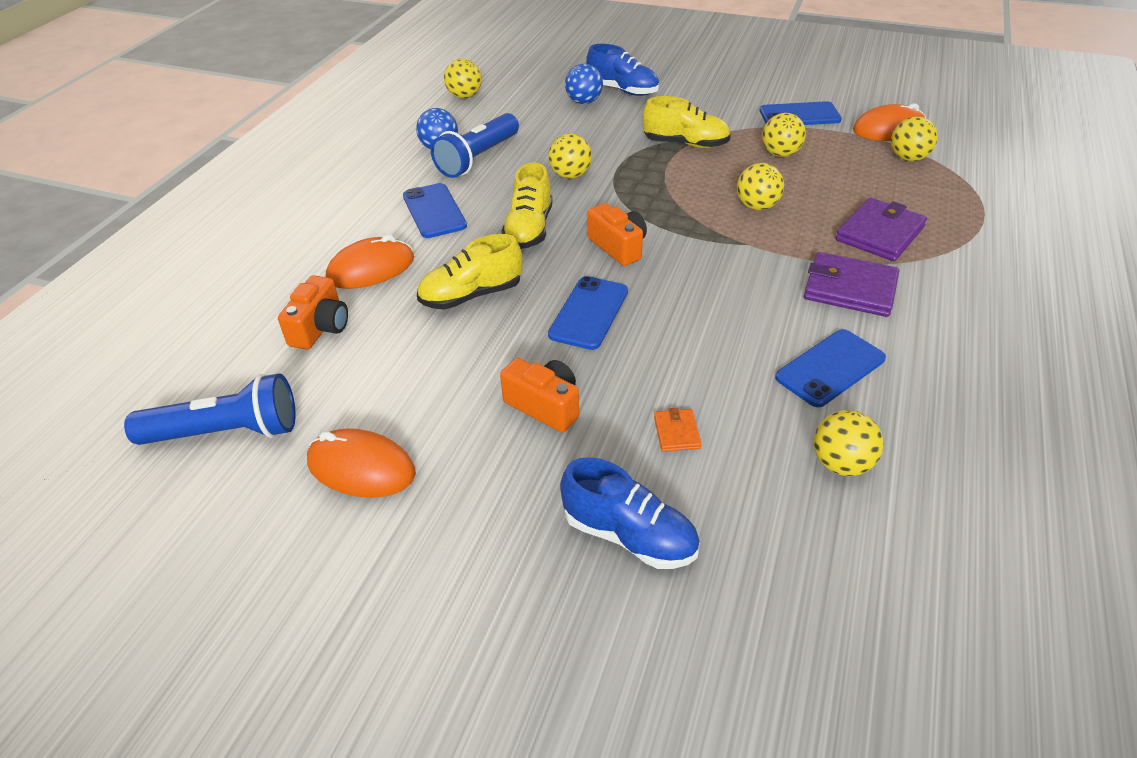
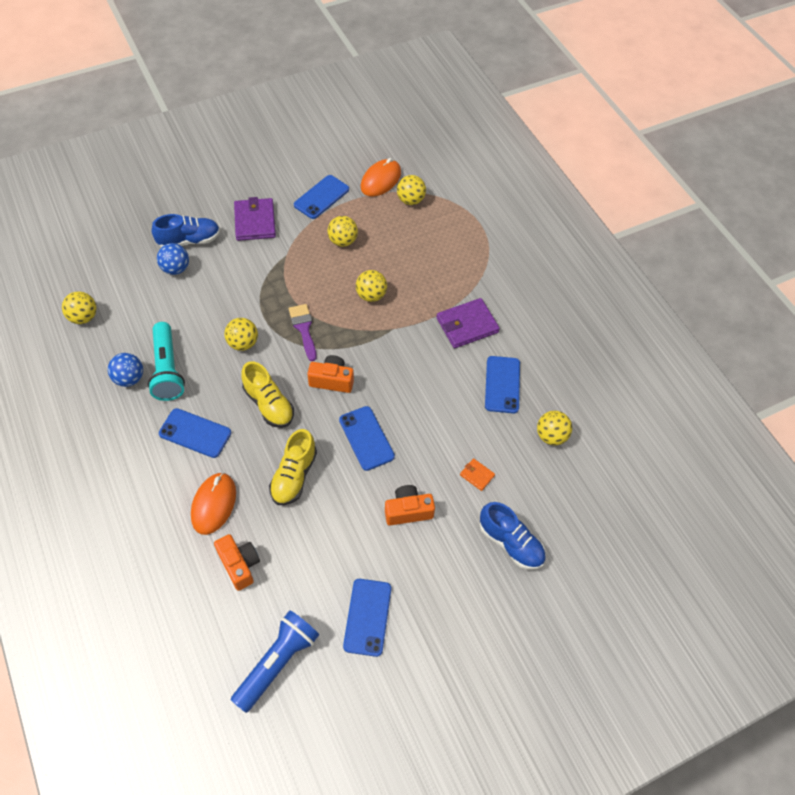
camera: 50 degrees left, 15 degrees up
(361, 468) = (367, 617): orange mouse -> blue phone
(478, 158) = (167, 369): blue flashlight -> turquoise flashlight
(629, 535) = (510, 543): blue shoe -> blue shoe turned 60 degrees clockwise
(645, 195) = (303, 328): none -> purple brush
(685, 144) = (282, 268): yellow shoe -> none
(879, 233) = (447, 274): purple wallet -> purple wallet (255, 221)

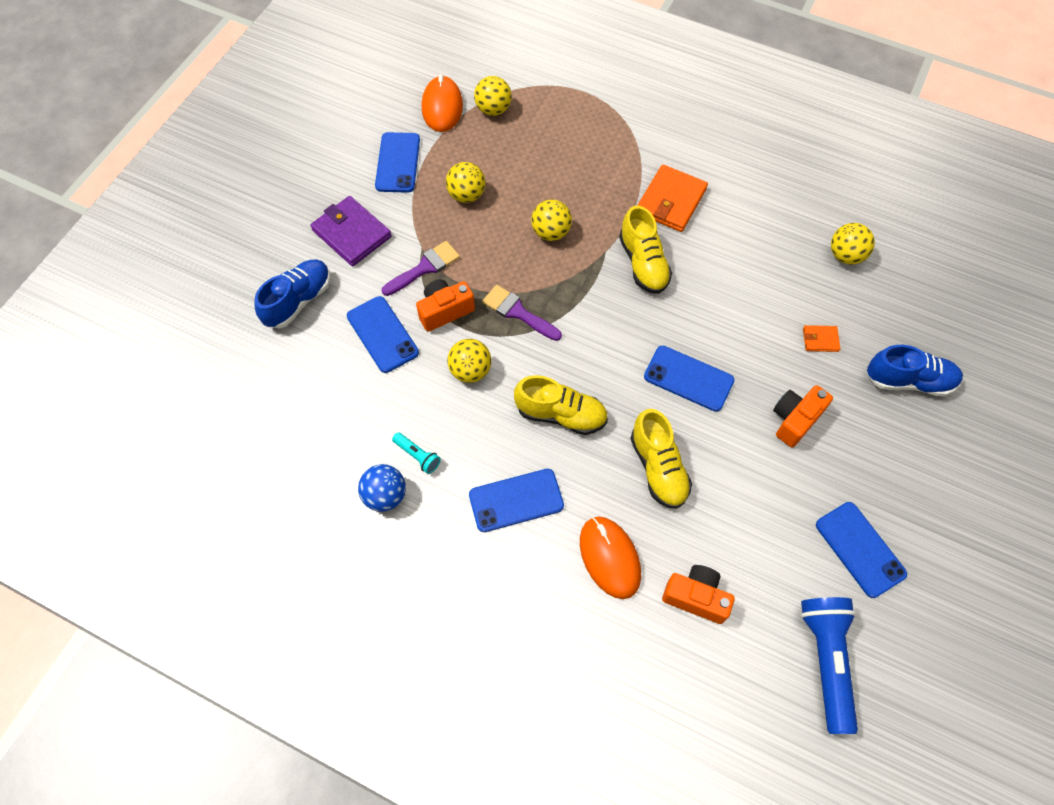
camera: 35 degrees left, 5 degrees up
(83, 317) = (262, 467): yellow ball -> none
(167, 369) = (417, 456): turquoise flashlight -> turquoise flashlight, size x0.46
(176, 269) = (314, 341): blue ball -> none
(276, 267) = (425, 267): none -> purple brush
(332, 380) = (598, 345): orange camera -> orange camera (445, 311)
(409, 351) = (643, 263): none -> yellow shoe
(467, 325) = (671, 201): purple wallet -> orange wallet
(502, 384) = (758, 237): blue phone -> blue phone (382, 334)

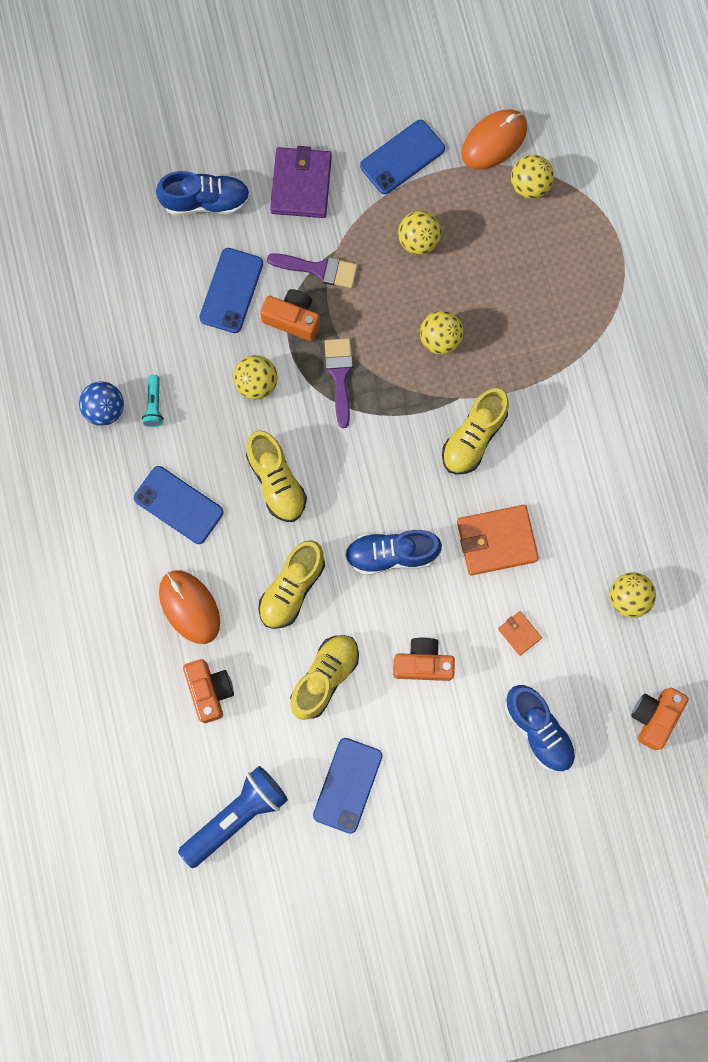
camera: 50 degrees right, 15 degrees up
(609, 558) = (189, 607): orange mouse -> orange mouse turned 60 degrees counterclockwise
(671, 201) = (560, 412): orange wallet -> orange wallet (496, 541)
(688, 378) = (391, 554): blue phone -> blue shoe
(753, 498) = (325, 677): none -> yellow shoe
(951, 301) = (654, 717): none -> orange camera

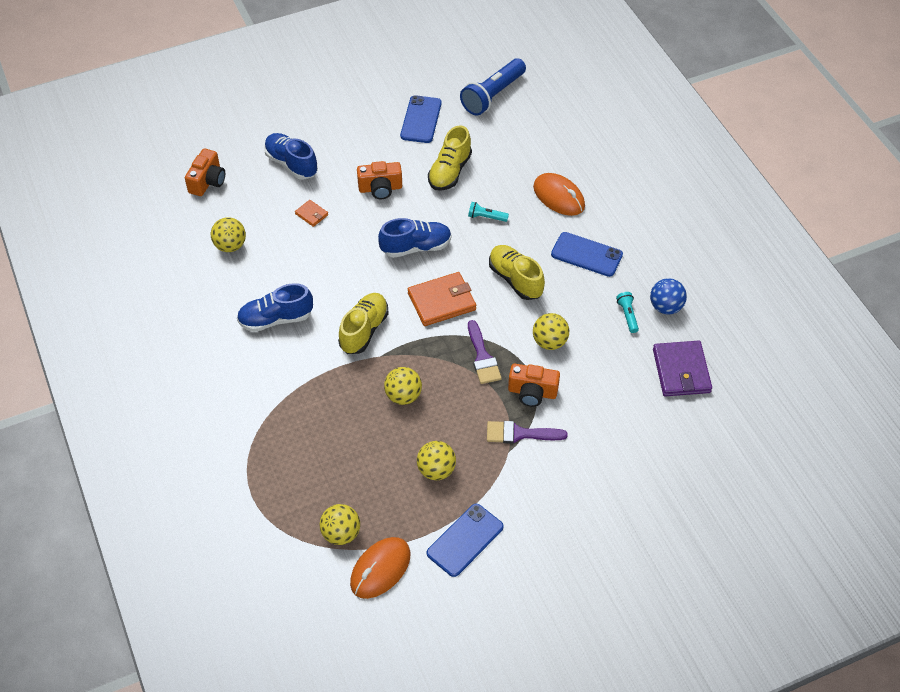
camera: 170 degrees right, 25 degrees down
(206, 201) = (635, 474): blue shoe -> blue shoe (276, 319)
(209, 691) = (530, 154): orange camera -> none
(231, 290) = (590, 406): blue phone -> none
(292, 588) = (486, 217): yellow shoe -> turquoise flashlight
(301, 184) = (553, 501): purple wallet -> purple wallet (681, 371)
(496, 541) = (336, 266): orange wallet -> orange wallet (442, 301)

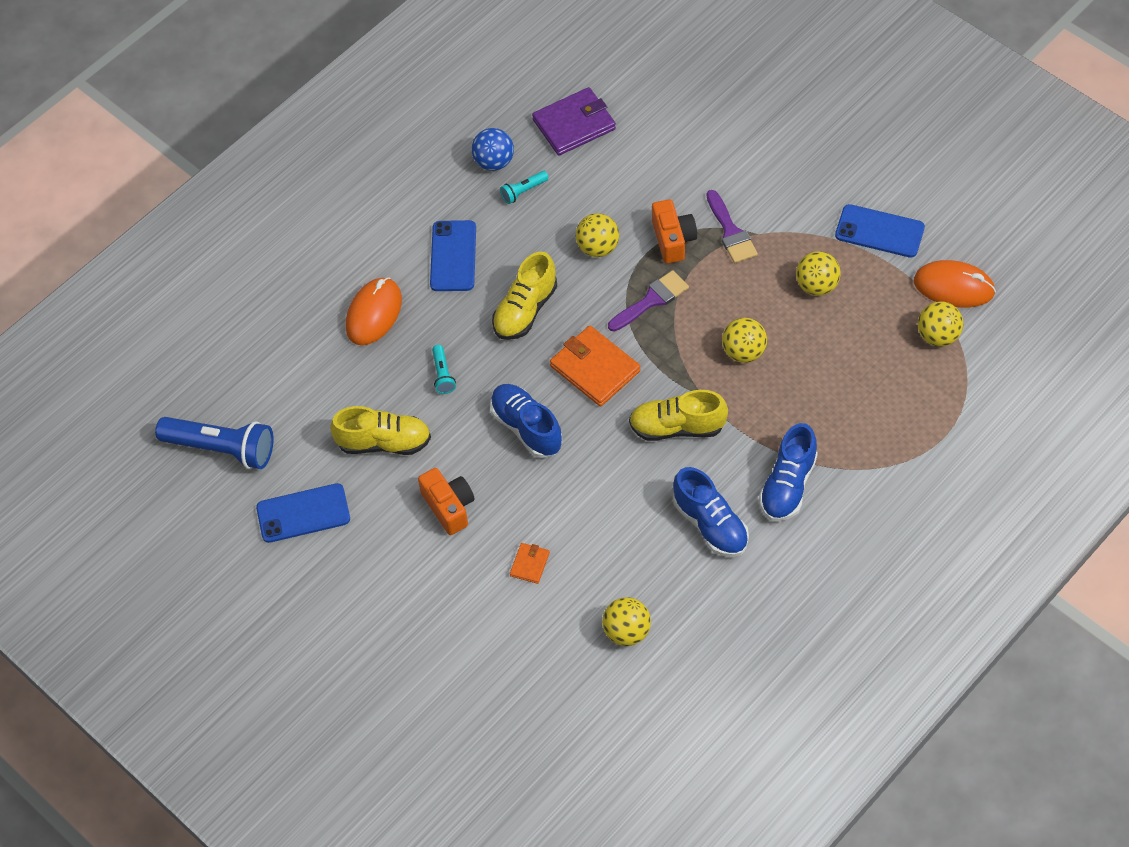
camera: 110 degrees left, 5 degrees up
(207, 181) = (533, 717): orange camera -> none
(291, 164) = (454, 630): blue shoe -> blue shoe (788, 485)

